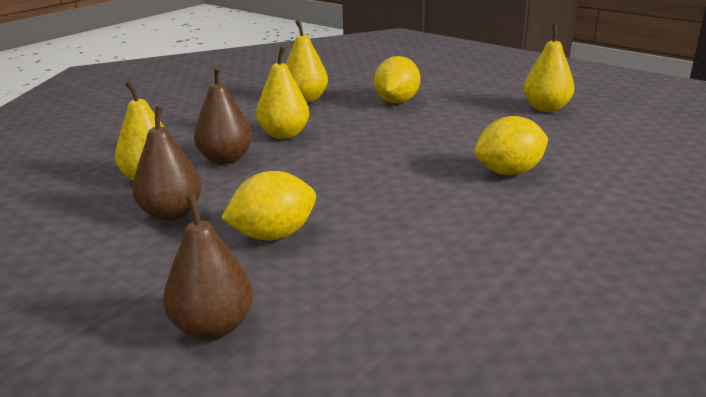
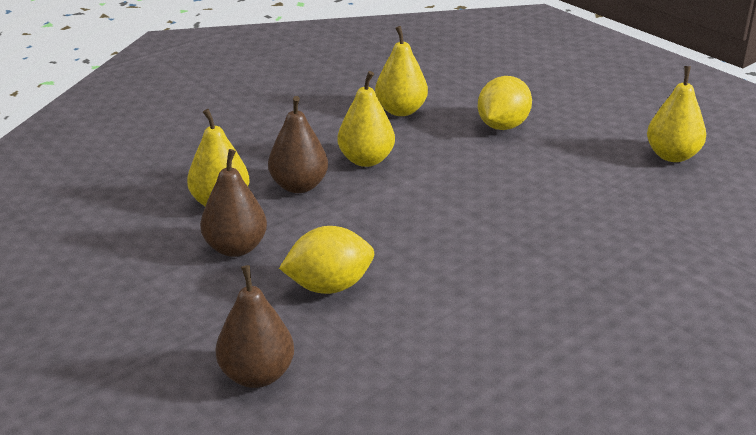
camera: 10 degrees right, 5 degrees up
(509, 172) = (592, 240): yellow lemon -> none

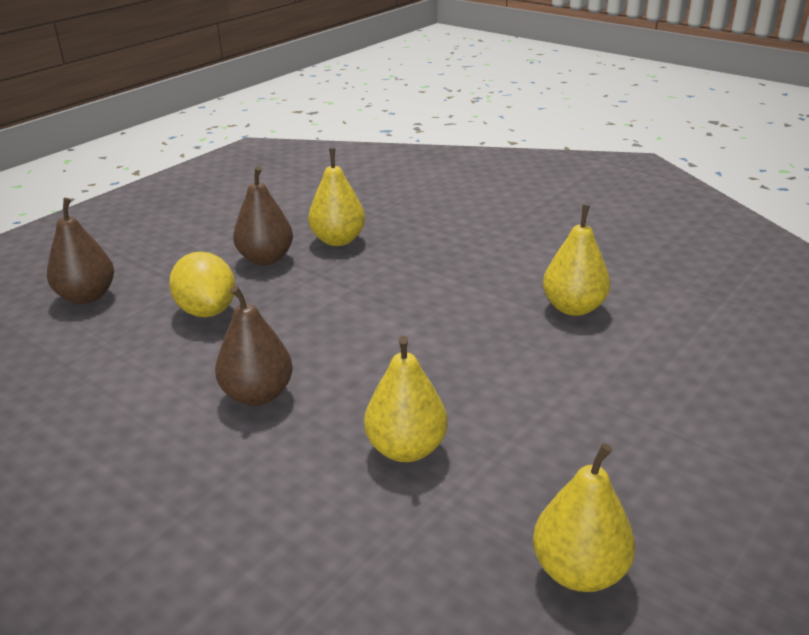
camera: 80 degrees right, 0 degrees up
(299, 186) = (378, 271): brown pear -> brown pear (258, 394)
(366, 160) = (444, 300): yellow pear -> yellow pear (406, 449)
(502, 126) = (579, 387): yellow lemon -> none

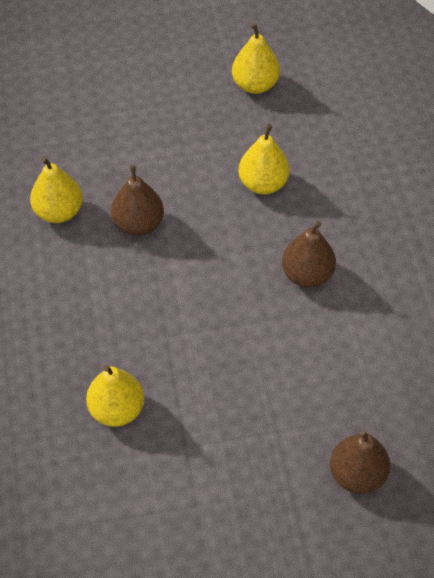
camera: 140 degrees left, 25 degrees up
(207, 311) = (282, 384): yellow lemon -> none
(266, 259) = (192, 425): brown pear -> brown pear (138, 223)

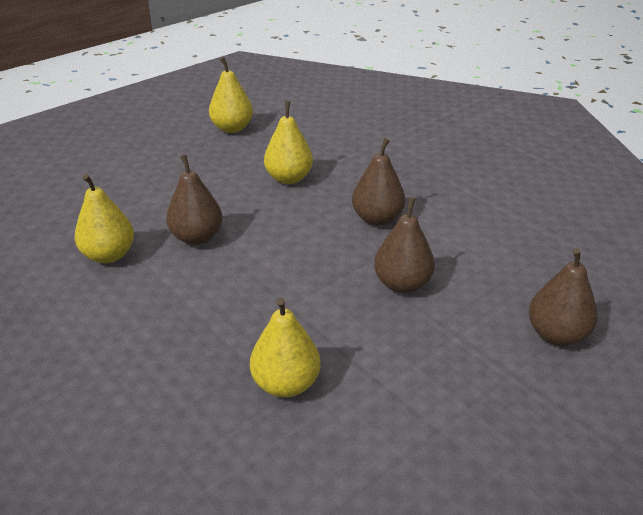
camera: 30 degrees left, 20 degrees down
(272, 360) = (402, 284): none -> brown pear

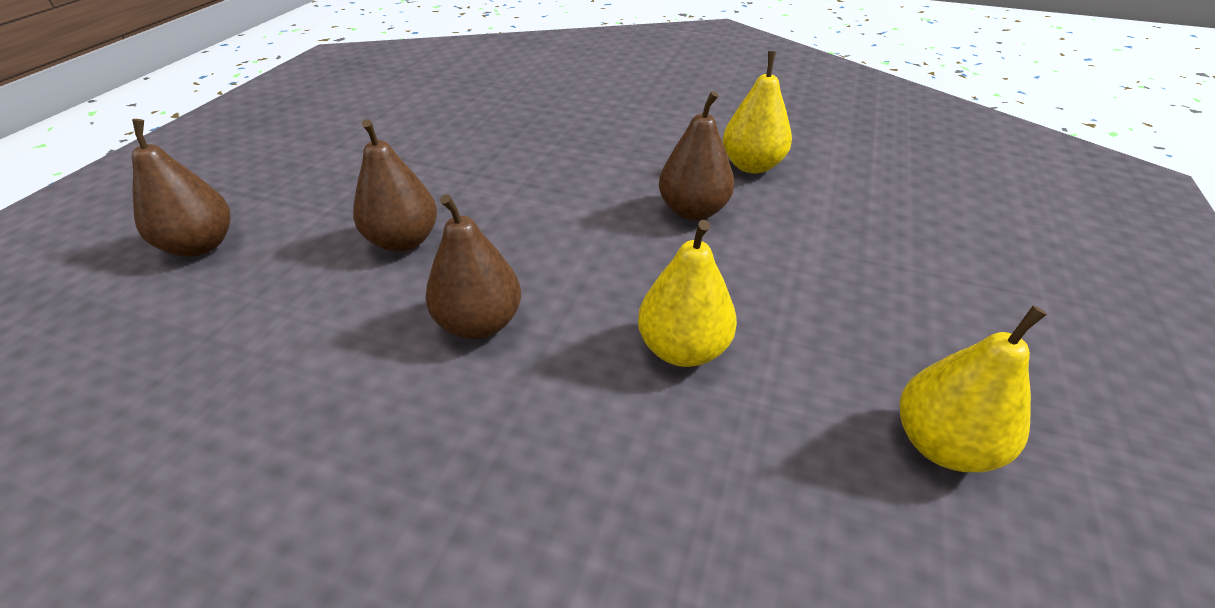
camera: 150 degrees right, 5 degrees up
(286, 384) = (478, 135): yellow pear -> none

